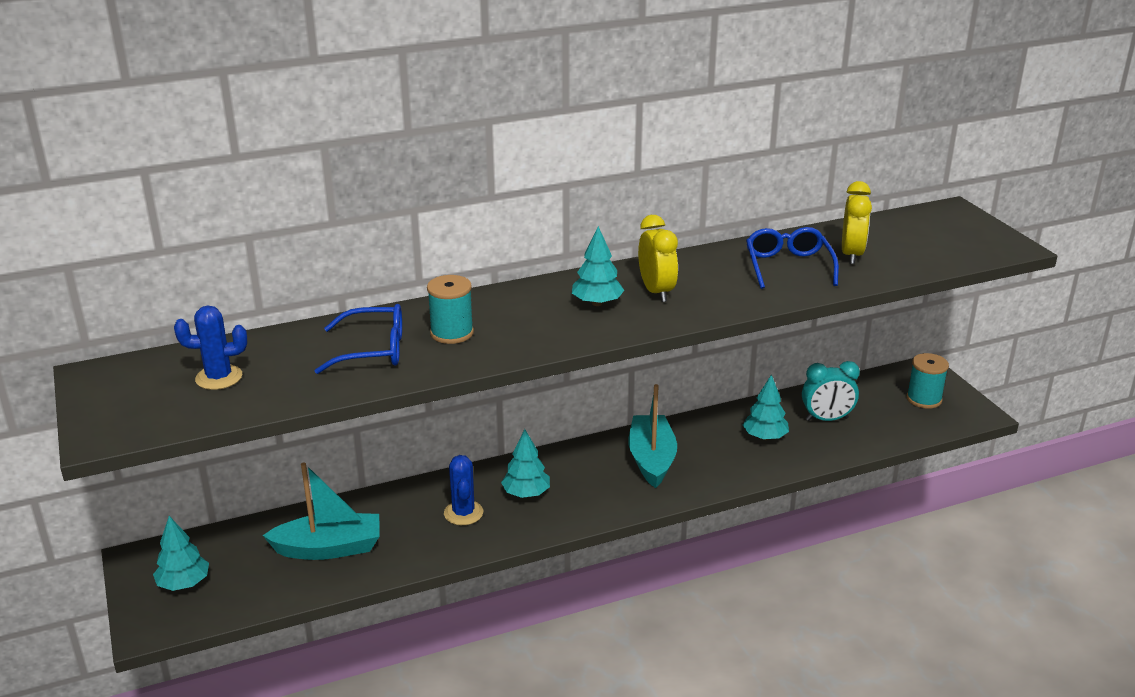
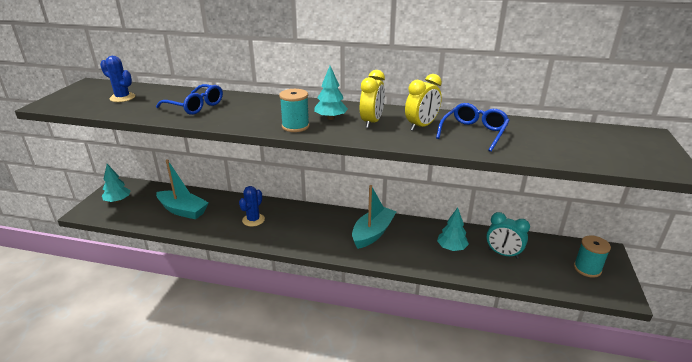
camera: 35 degrees right, 0 degrees up
(452, 333) = (240, 110): turquoise spool -> turquoise spool (295, 126)
(526, 493) = (291, 223): turquoise tree -> none
(851, 255) = (528, 138): yellow clock -> yellow clock (421, 126)

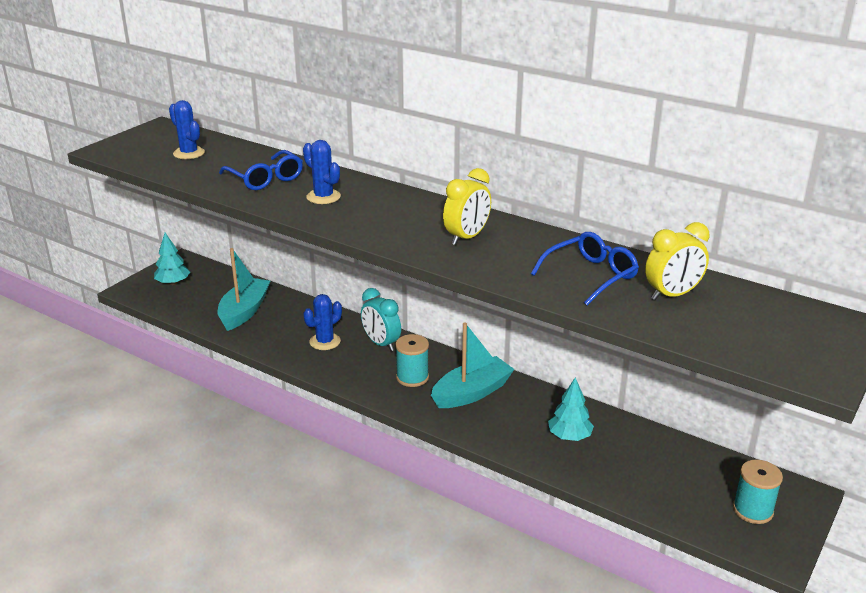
camera: 20 degrees right, 0 degrees up
(183, 210) = (244, 311): turquoise boat -> turquoise boat turned 120 degrees counterclockwise
(248, 112) = (323, 197): none -> blue cactus
(295, 126) = (366, 227): turquoise spool -> turquoise spool (412, 377)
(331, 118) = (419, 223): turquoise tree -> none
(421, 126) = (528, 254): yellow clock -> yellow clock (672, 295)
(503, 254) = (639, 461): turquoise clock -> turquoise clock (381, 344)

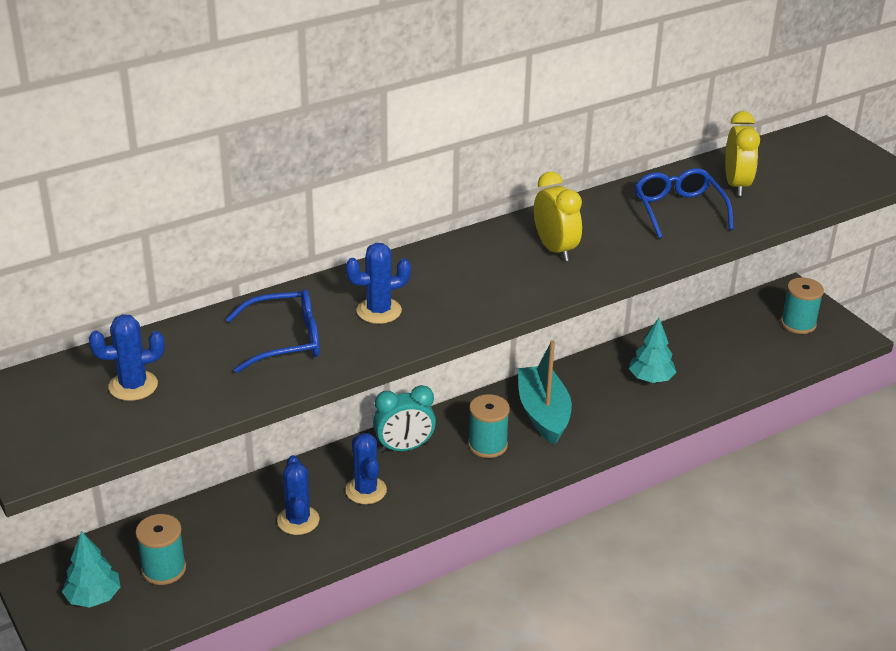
camera: 65 degrees left, 5 degrees up
(207, 296) = (164, 569): none -> turquoise spool
(244, 311) = (236, 543): turquoise boat -> none
(278, 326) = (298, 520): none -> blue cactus

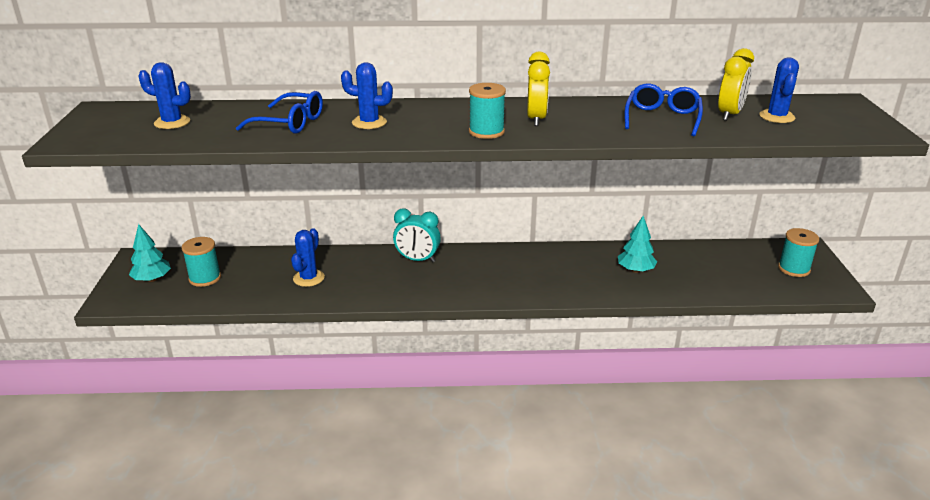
camera: 30 degrees right, 5 degrees down
(366, 490) = (367, 275): blue cactus -> blue cactus (777, 117)
(487, 445) = (474, 274): turquoise spool -> turquoise spool (486, 132)
(543, 413) = (533, 268): turquoise boat -> none

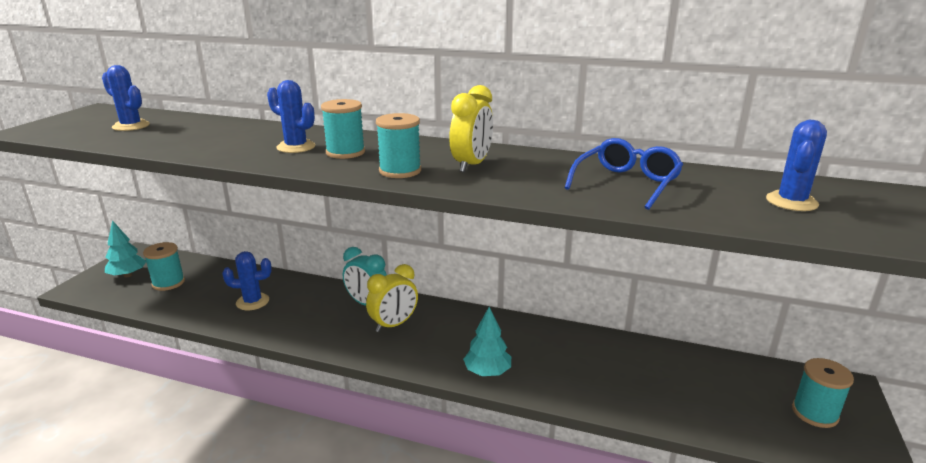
camera: 20 degrees right, 5 degrees down
(290, 123) = (224, 138): blue glasses -> none
(308, 278) = (252, 302): blue cactus -> blue cactus turned 45 degrees clockwise
(420, 122) = (345, 152): none -> turquoise spool
(635, 270) = (596, 367): turquoise tree -> turquoise tree (487, 372)
(729, 114) = (723, 190): yellow clock -> yellow clock (394, 324)

